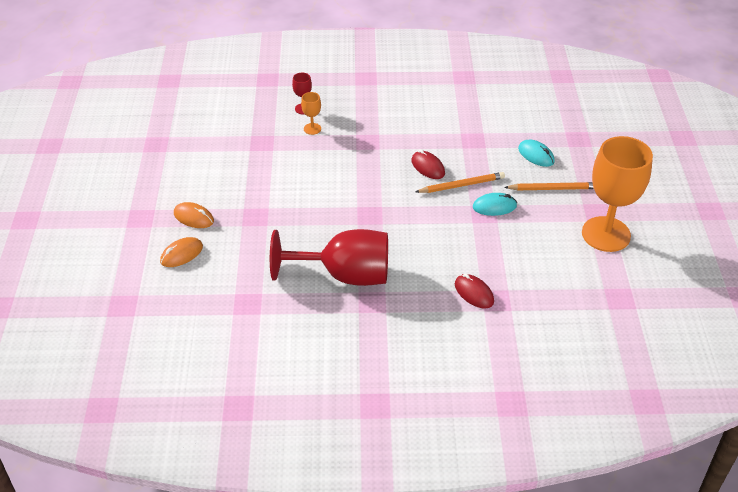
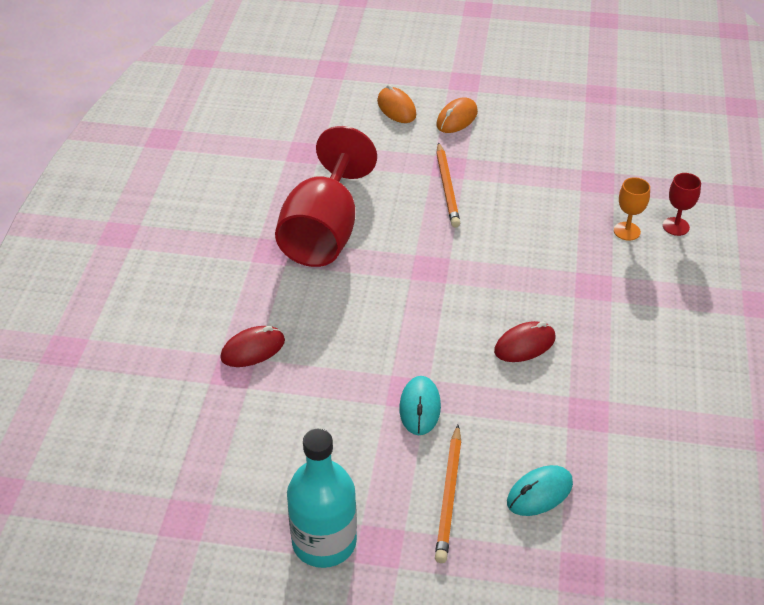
camera: 100 degrees right, 0 degrees up
(461, 185) = (476, 377): orange pencil -> orange pencil (447, 187)
(606, 234) = (324, 542): orange goblet -> turquoise bottle

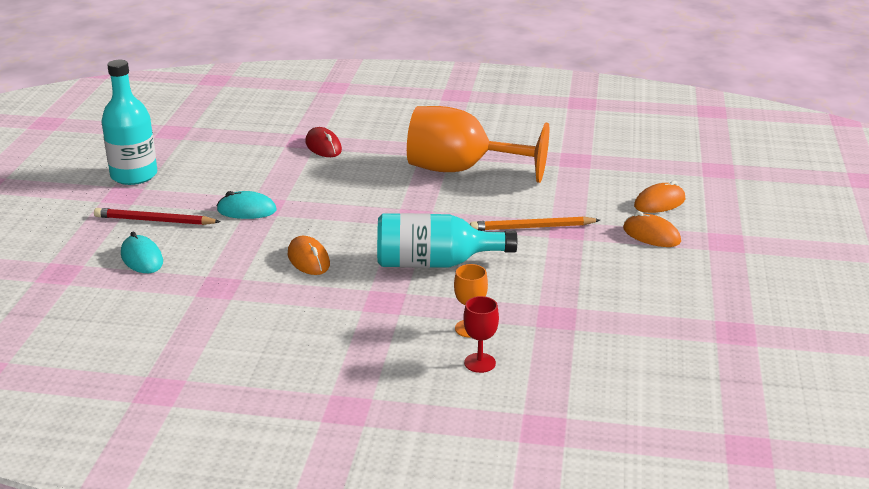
camera: 90 degrees right, 15 degrees down
(324, 232) = (461, 170): red goblet -> orange goblet
(449, 496) = (155, 221): orange pencil -> red pencil
(520, 252) = (434, 263): none -> turquoise bottle
(524, 345) = (308, 259): red mouse -> orange mouse

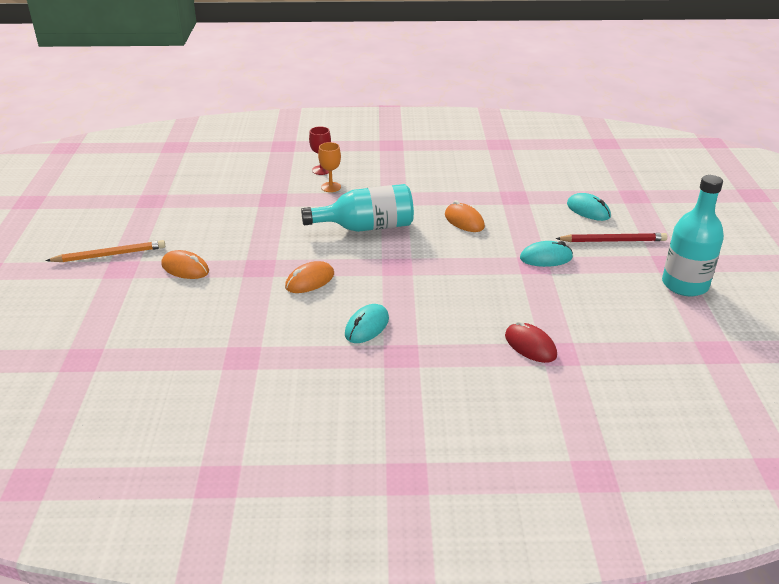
camera: 170 degrees right, 5 degrees up
(461, 170) = (367, 327): orange goblet -> turquoise mouse
(532, 227) = (290, 266): orange pencil -> orange pencil (109, 255)
(659, 203) = (165, 305): orange mouse -> orange mouse (310, 281)

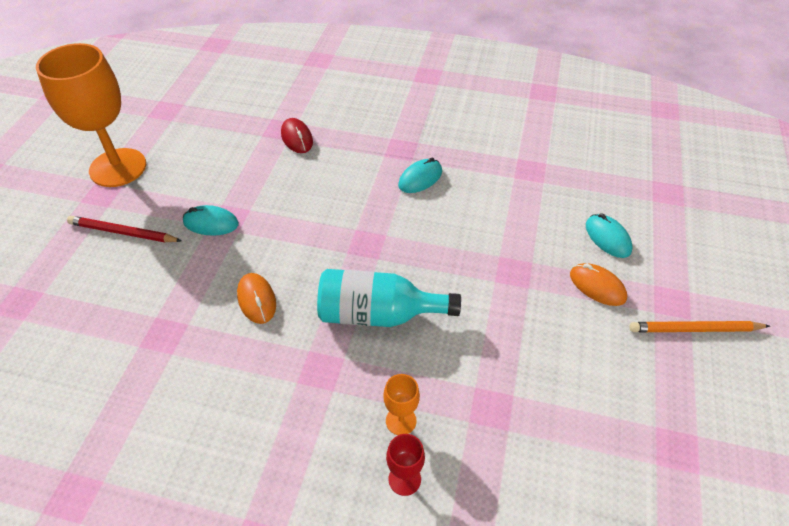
camera: 165 degrees left, 15 degrees up
(310, 281) = (461, 241): orange mouse -> none
(588, 210) = (99, 287): turquoise mouse -> turquoise mouse (607, 238)
(684, 285) = (118, 168): turquoise bottle -> orange goblet

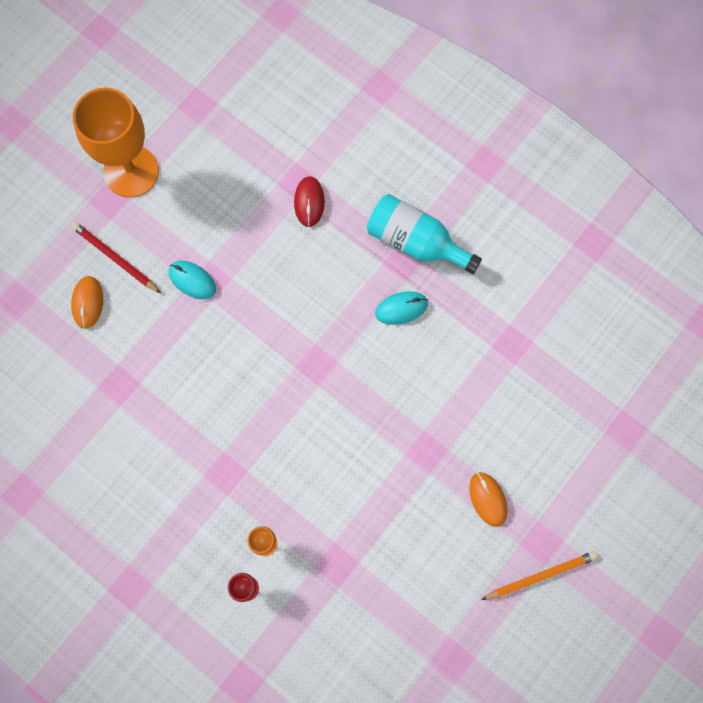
camera: 25 degrees right, 25 degrees up
(257, 300) = (201, 383): orange mouse -> orange mouse (88, 303)
(378, 314) = (292, 442): turquoise bottle -> turquoise bottle (416, 242)
(607, 238) = (531, 455): turquoise mouse -> none
(695, 329) = (540, 576): orange pencil -> orange pencil turned 135 degrees clockwise

